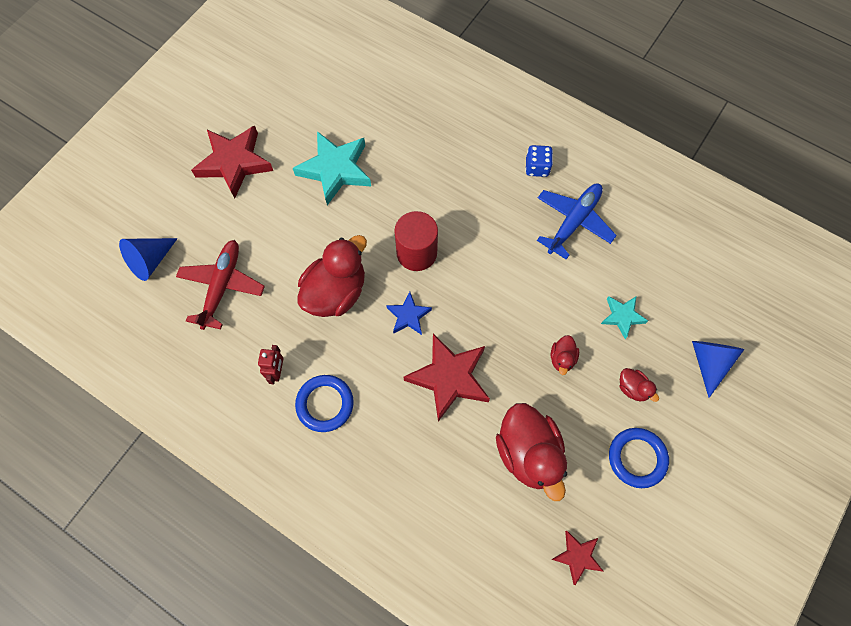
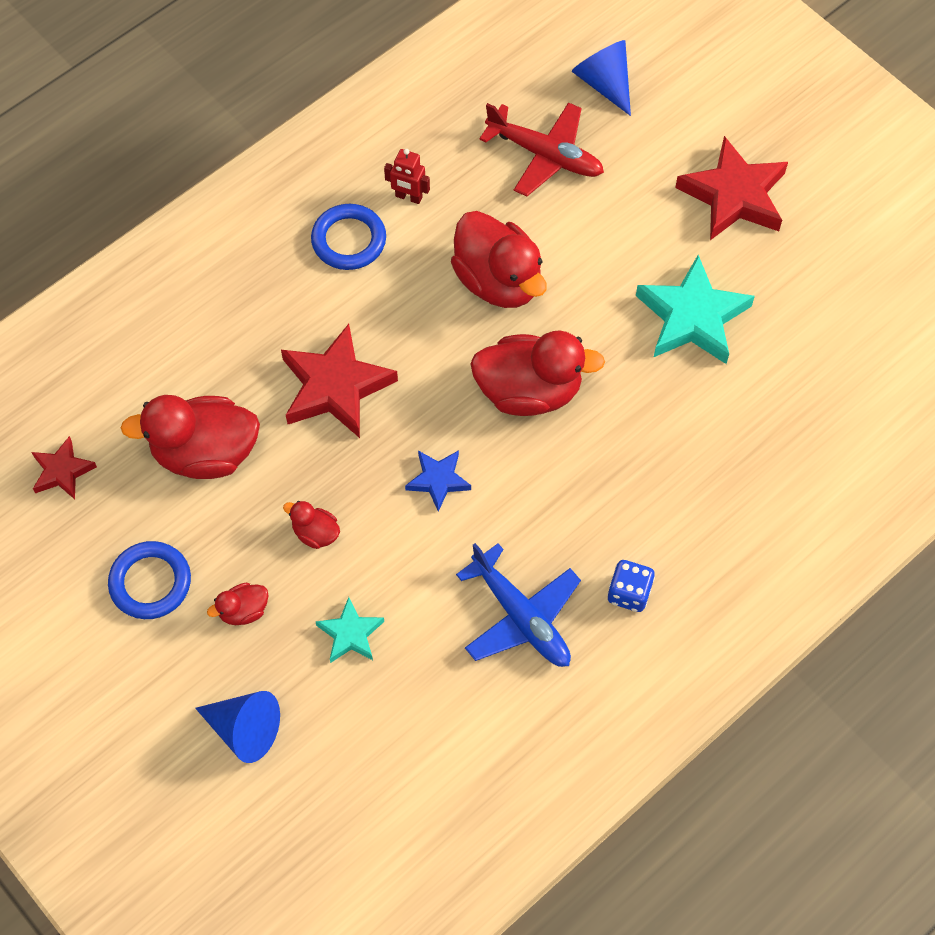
camera: 105 degrees right, 5 degrees down
(408, 316) = (437, 359): blue star -> blue star (438, 480)
(416, 253) = (529, 391): red cylinder -> red duck

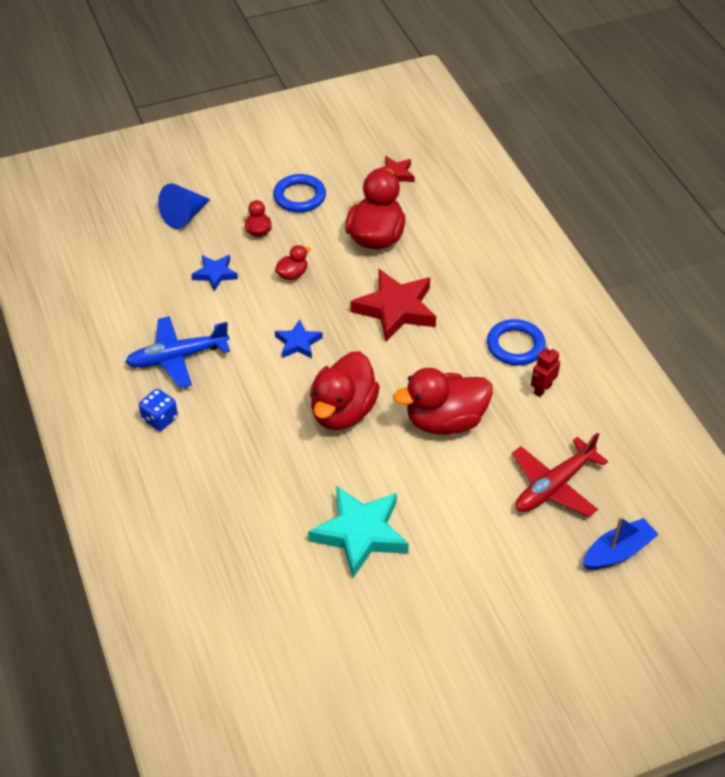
camera: 110 degrees right, 15 degrees down
(350, 634) = (215, 274): turquoise star -> blue star
(604, 83) = (618, 552): blue cone -> blue boat
(734, 195) = (466, 607): red star -> none

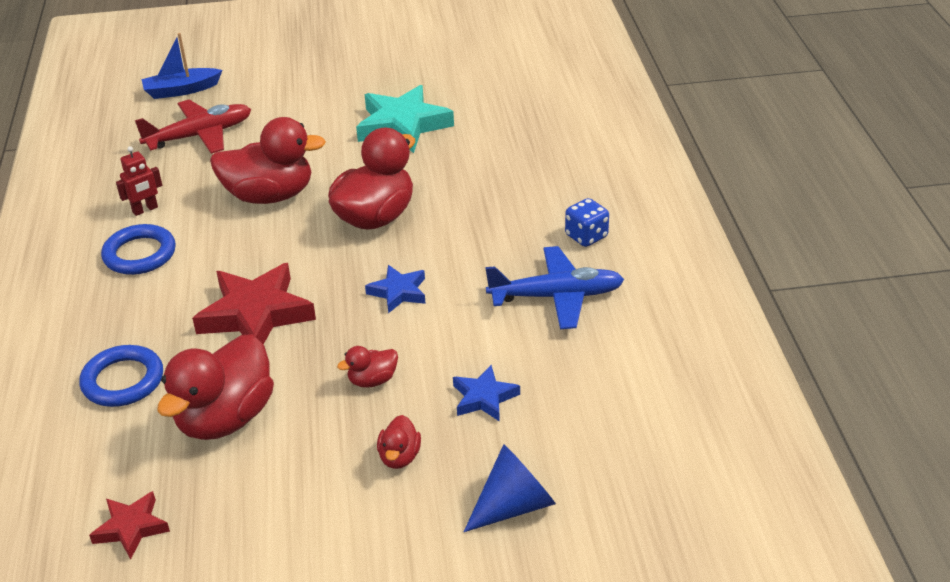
camera: 165 degrees left, 10 degrees down
(299, 197) = (310, 510): blue ring -> blue ring (123, 380)

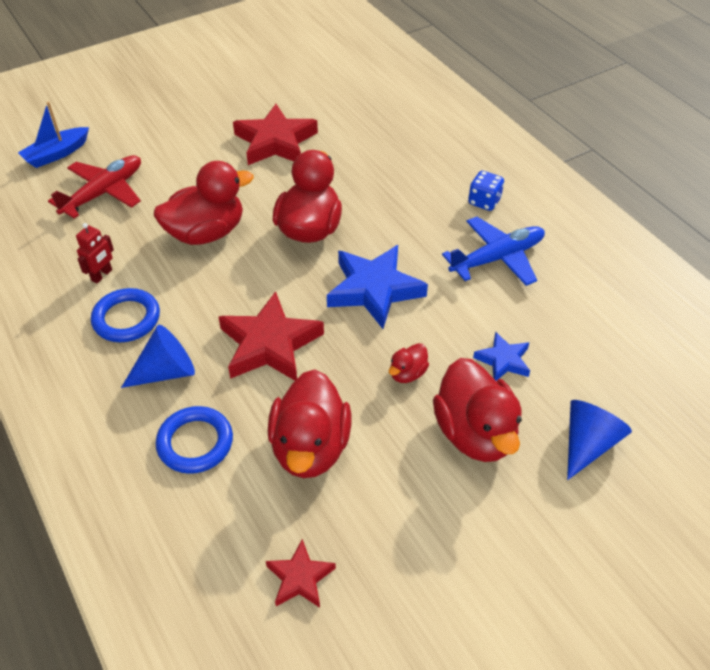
camera: 25 degrees left, 10 degrees up
(142, 311) = (166, 371): none -> blue cone
(398, 292) = (374, 290): blue star -> blue star, size x1.86
(399, 457) = (475, 433): red duck -> red duck, size x2.17
(402, 125) = (275, 142): turquoise star -> red star

